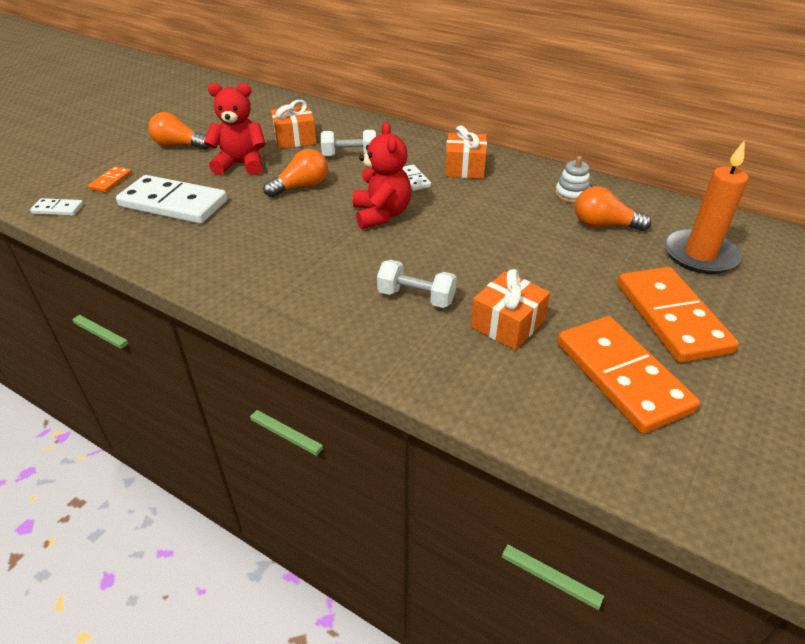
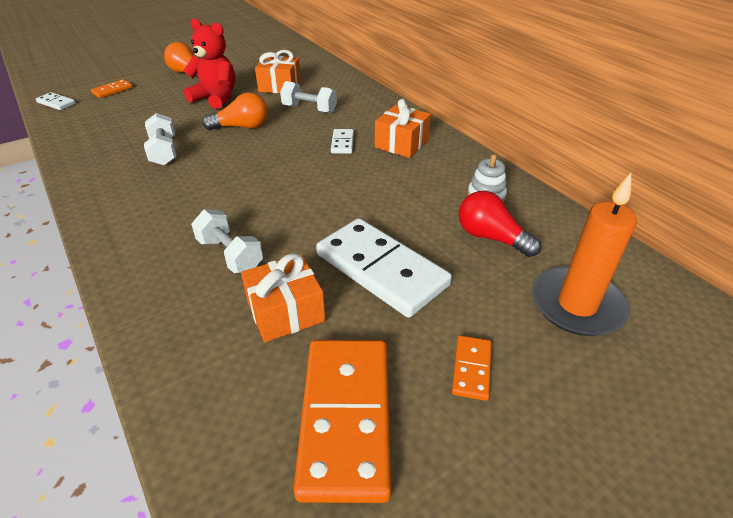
camera: 25 degrees right, 0 degrees up
(173, 204) = (133, 118): white domino -> white domino (381, 270)
(248, 228) = (164, 152): none -> white dumbbell
(381, 215) = (281, 168): red teddy bear -> none
(604, 225) = (491, 237): orange light bulb -> red light bulb
(672, 317) = (471, 369): orange domino -> orange domino, size x0.45

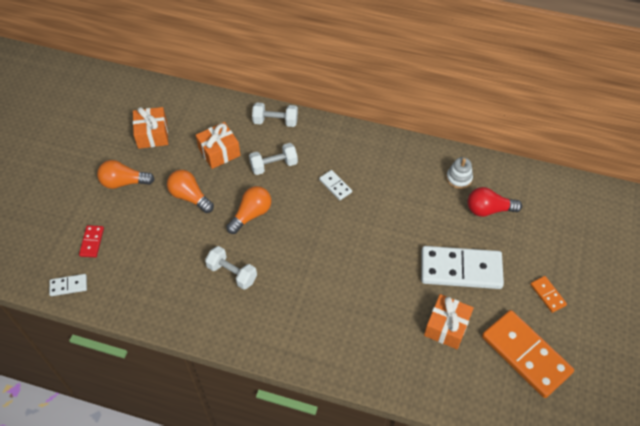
camera: 40 degrees left, 15 degrees up
(112, 90) = (92, 242): orange domino -> red domino
(216, 98) = (190, 197): red teddy bear -> orange light bulb
(230, 255) = (380, 316): white dumbbell -> white dumbbell (275, 121)
(401, 143) = (370, 162): orange gift -> orange gift (152, 134)
(577, 305) = (557, 227): orange candle -> none

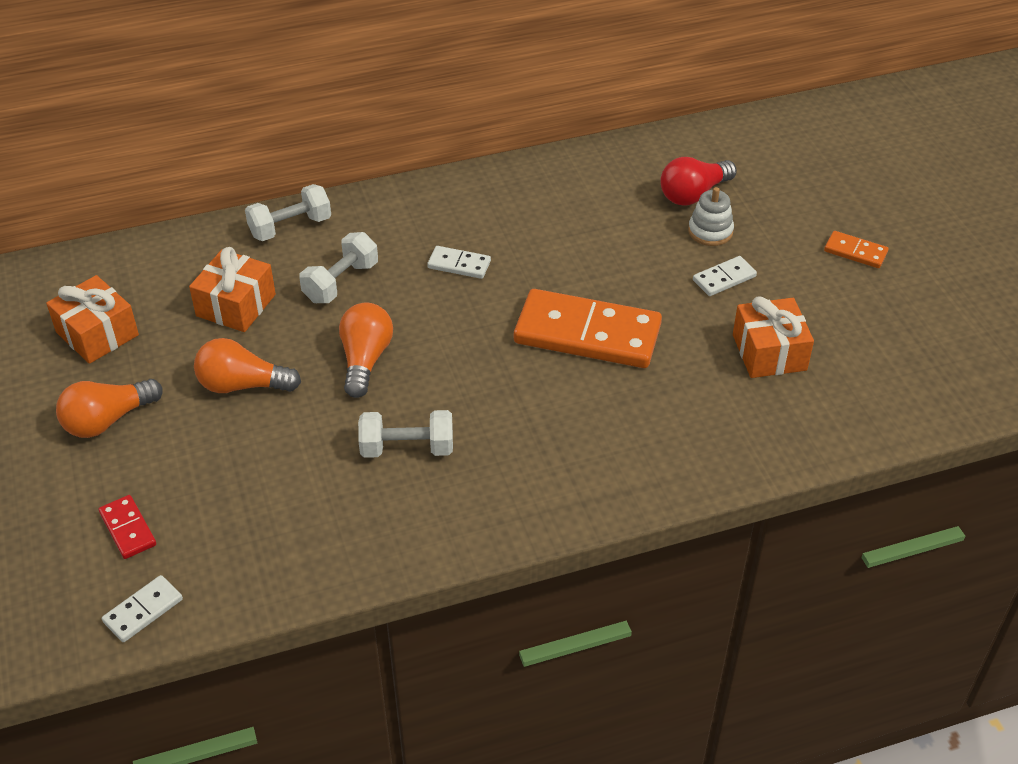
camera: 35 degrees left, 10 degrees down
(459, 178) = (621, 177): white stacking toy -> white stacking toy (710, 231)
(461, 270) = (724, 278): white domino -> white domino, size x0.45
(526, 354) = (893, 330): orange domino -> orange domino (587, 334)

